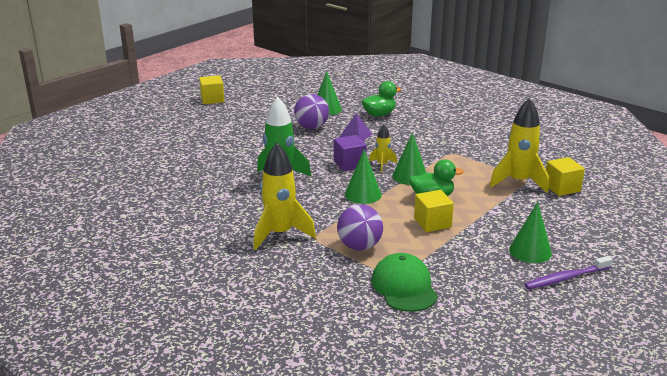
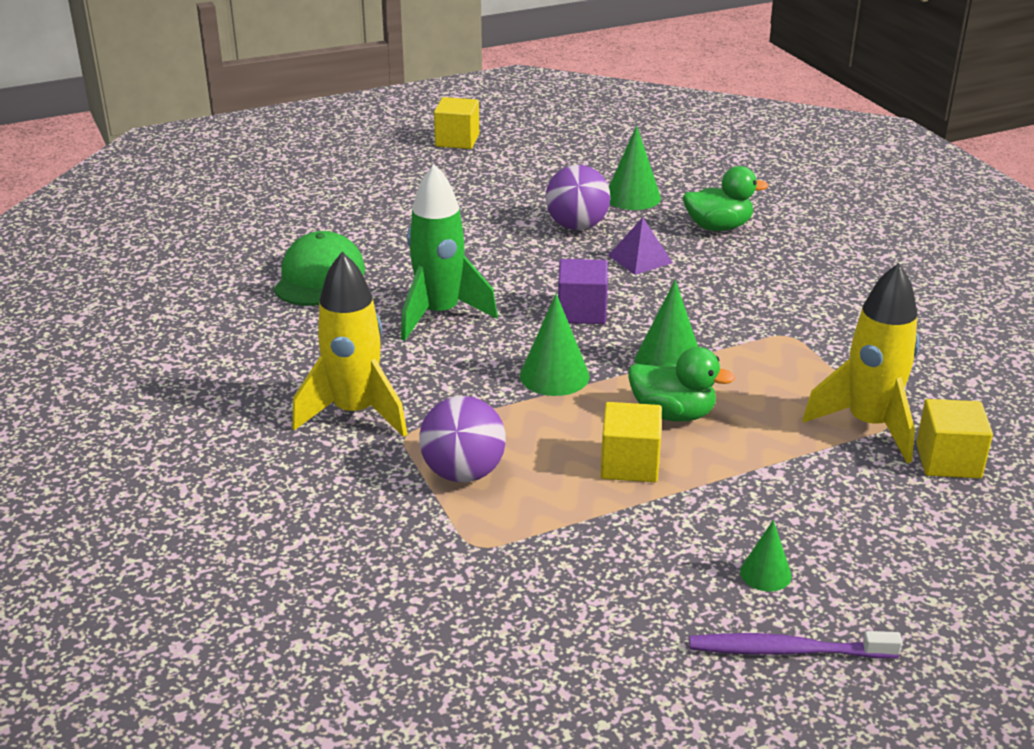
camera: 25 degrees right, 5 degrees up
(382, 165) = (637, 328): yellow rocket -> none
(404, 287) = (472, 572): green cap -> green cap (319, 277)
(530, 251) = (765, 573): green cone -> green cone, size x0.60

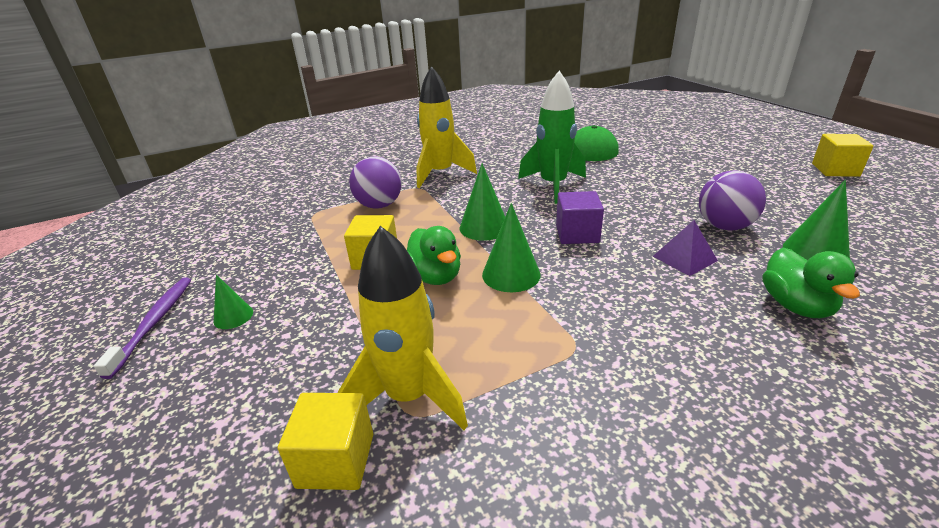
camera: 90 degrees right, 0 degrees up
(673, 414) = (435, 276): green duck -> green duck turned 45 degrees counterclockwise

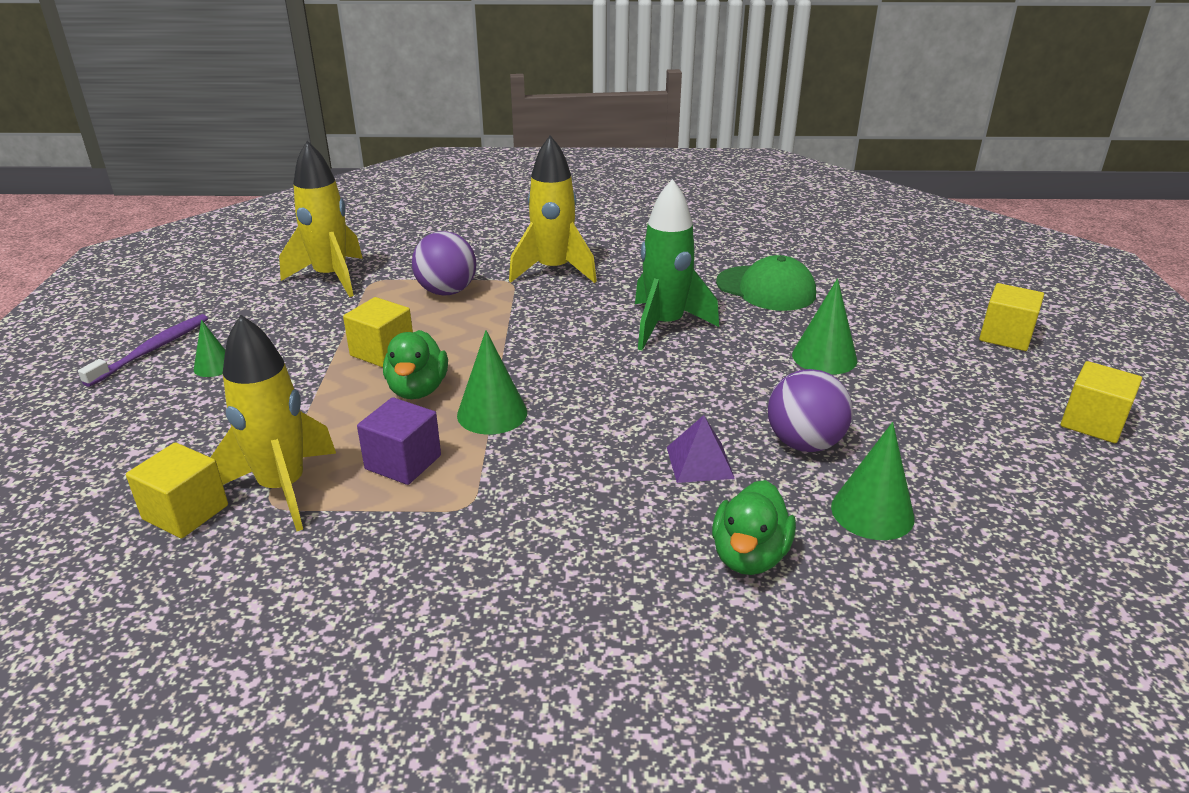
camera: 25 degrees right, 0 degrees up
(274, 220) = (331, 277): none -> yellow rocket
(484, 227) = (525, 352): green cone -> green cone (824, 357)
(577, 234) = (616, 393): purple cube -> purple cube (403, 462)
(735, 142) = (1005, 336): none -> yellow cube

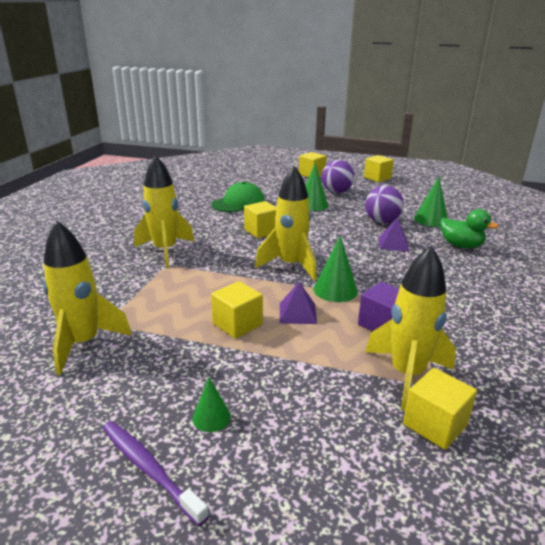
camera: 75 degrees left, 5 degrees down
(418, 390) = (297, 313): green duck -> purple pyramid
(447, 291) = (162, 291): purple ball -> purple ball (336, 192)
(555, 367) = (290, 265): none -> yellow rocket
(665, 326) = (261, 231): green rocket -> yellow cube

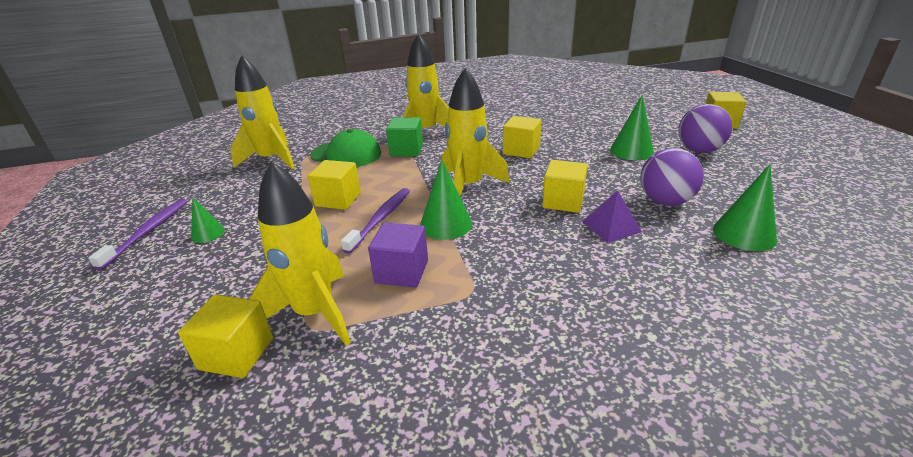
camera: 60 degrees right, 5 degrees up
(188, 269) = (406, 150): none -> green cube
(238, 203) = (565, 121): green cap -> green cap (346, 154)
(297, 313) = (380, 219): purple pyramid -> purple toothbrush
(377, 178) = (810, 158): yellow cube -> yellow cube (563, 201)
(461, 246) = (696, 281): green duck -> none

